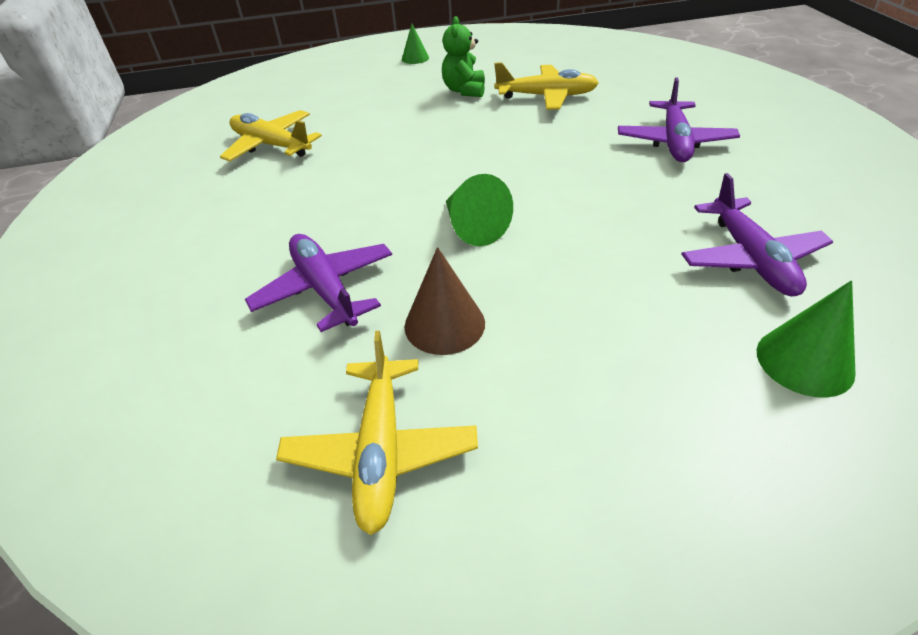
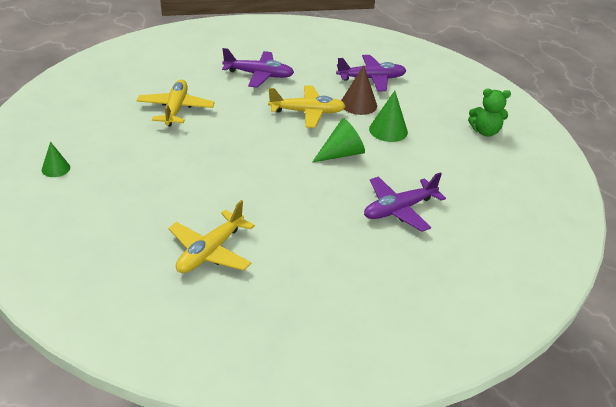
camera: 95 degrees left, 5 degrees down
(381, 451) = (501, 188): yellow plane -> yellow plane (307, 112)
(444, 324) = (423, 168): brown cone -> brown cone (358, 104)
(464, 90) = (146, 145): green teddy bear -> green teddy bear (485, 132)
(804, 361) = (434, 83): green cone -> green cone (388, 130)

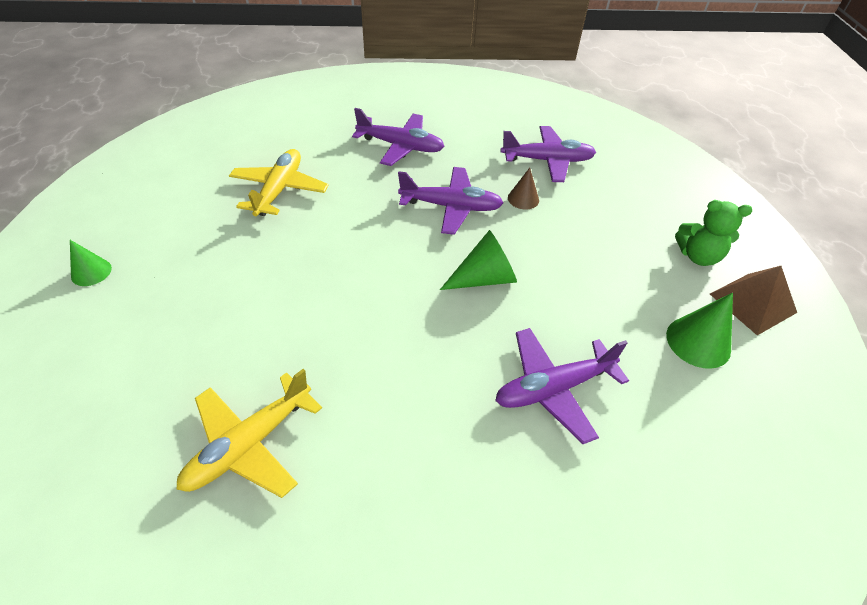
camera: 10 degrees right, 10 degrees up
(307, 112) = (451, 207): yellow plane -> purple plane
(358, 104) = (523, 199): brown cone -> brown cone, size x0.63
(388, 130) = (558, 244): green cone -> green cone (698, 342)
(522, 156) = (752, 303): none -> brown pyramid

